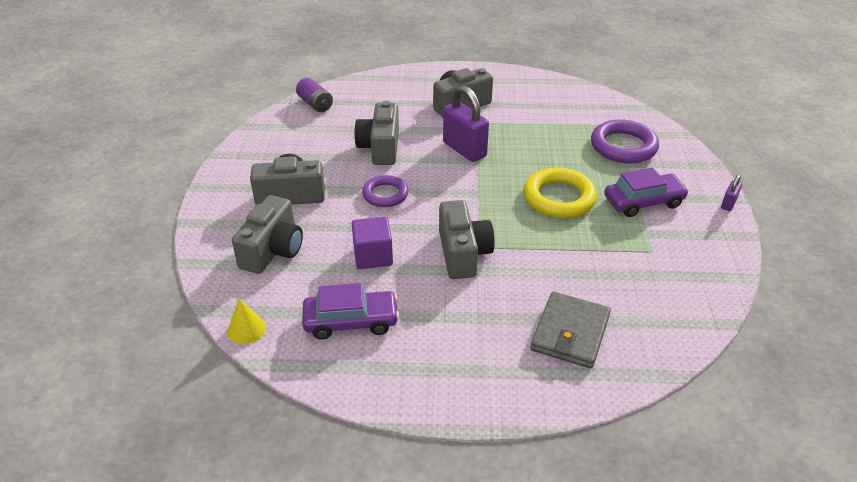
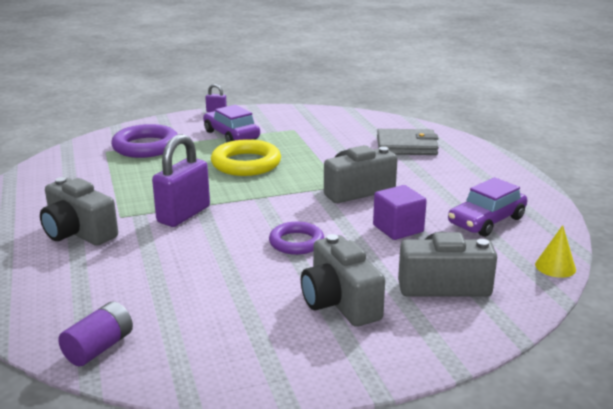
camera: 110 degrees left, 15 degrees down
(351, 321) = (486, 221): purple car -> purple car turned 105 degrees counterclockwise
(380, 148) = (202, 265): grey camera -> none

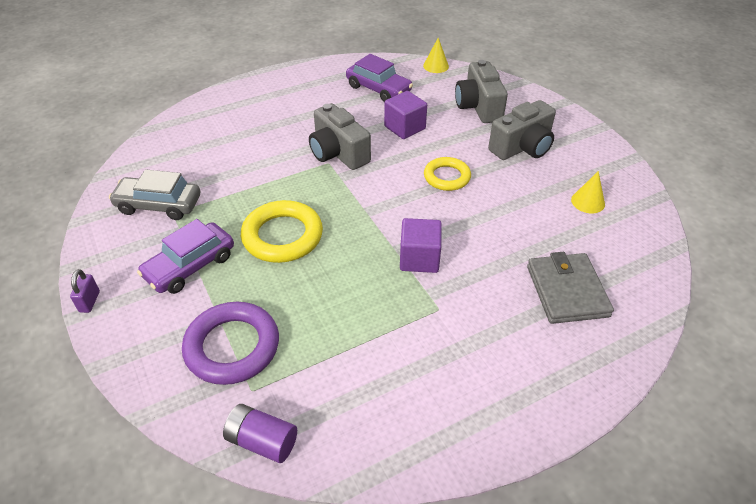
camera: 100 degrees left, 20 degrees up
(78, 233) = (485, 333): grey camera -> none
(99, 348) = (643, 254): purple battery -> purple battery (262, 441)
(183, 214) = (419, 258): purple padlock -> purple cube
(210, 329) = (588, 202): none -> yellow cone
(296, 242) = (447, 177): purple ring -> yellow ring
(305, 125) = (159, 205): none -> grey car
(406, 146) = (226, 129): grey wallet -> grey wallet (566, 291)

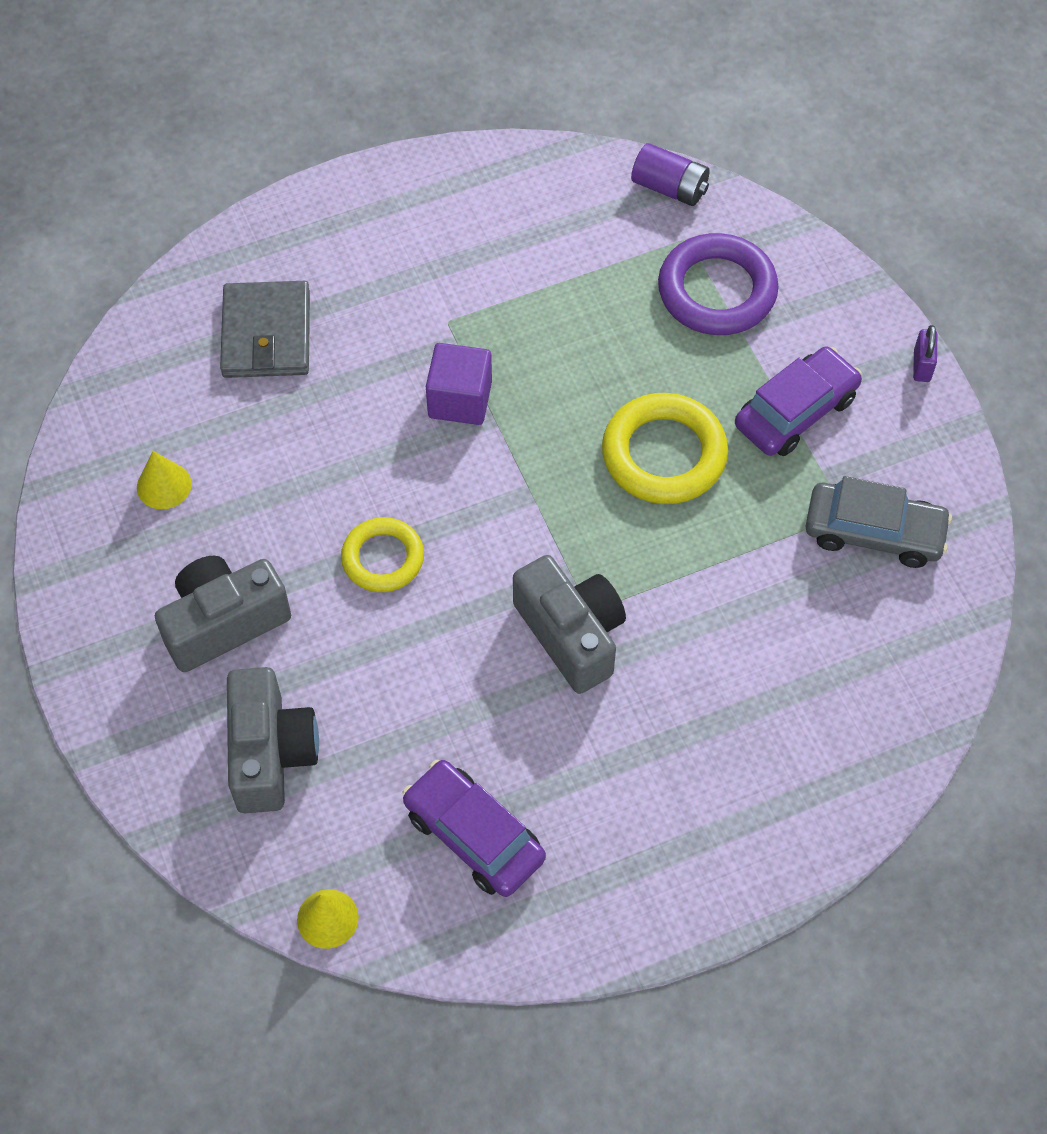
camera: 175 degrees left, 15 degrees up
(404, 127) = (436, 698): purple cube -> none

